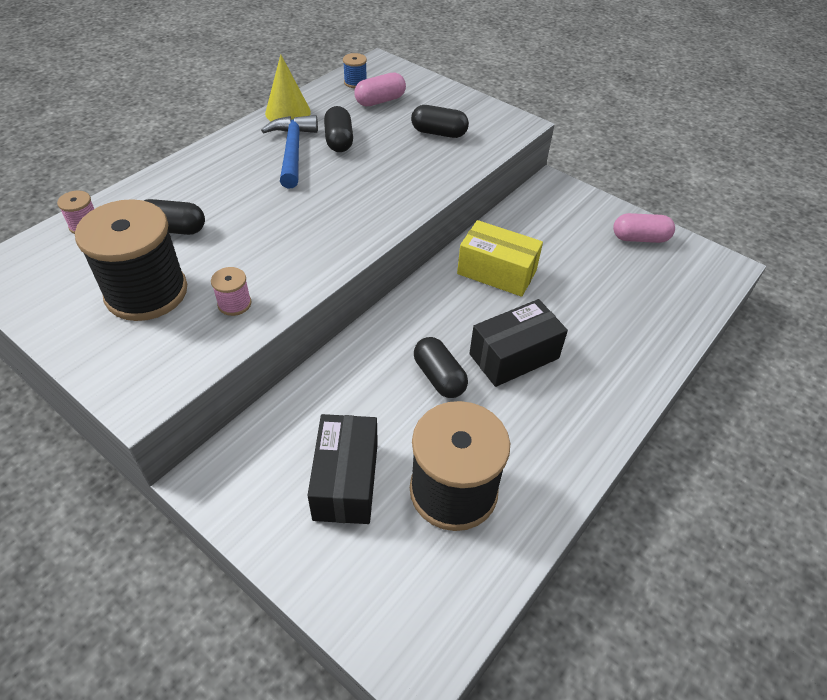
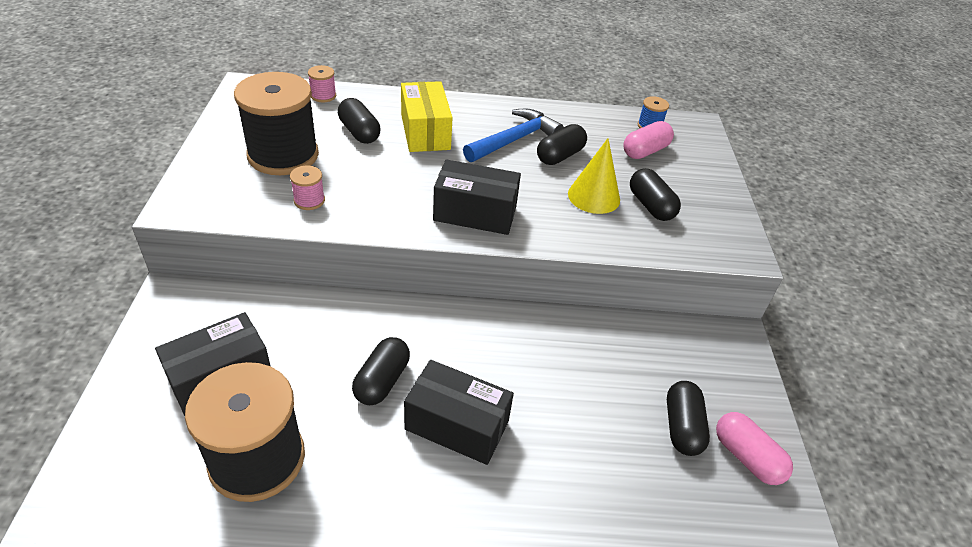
camera: 50 degrees right, 5 degrees down
(288, 112) = (559, 113): yellow cone -> yellow cone (594, 196)
(357, 217) = (475, 213): none -> black box
(380, 101) = (645, 151): pink capsule -> pink capsule turned 60 degrees counterclockwise
(496, 272) = (556, 356): yellow box -> yellow box (425, 132)
(599, 250) = (682, 427): none -> black capsule

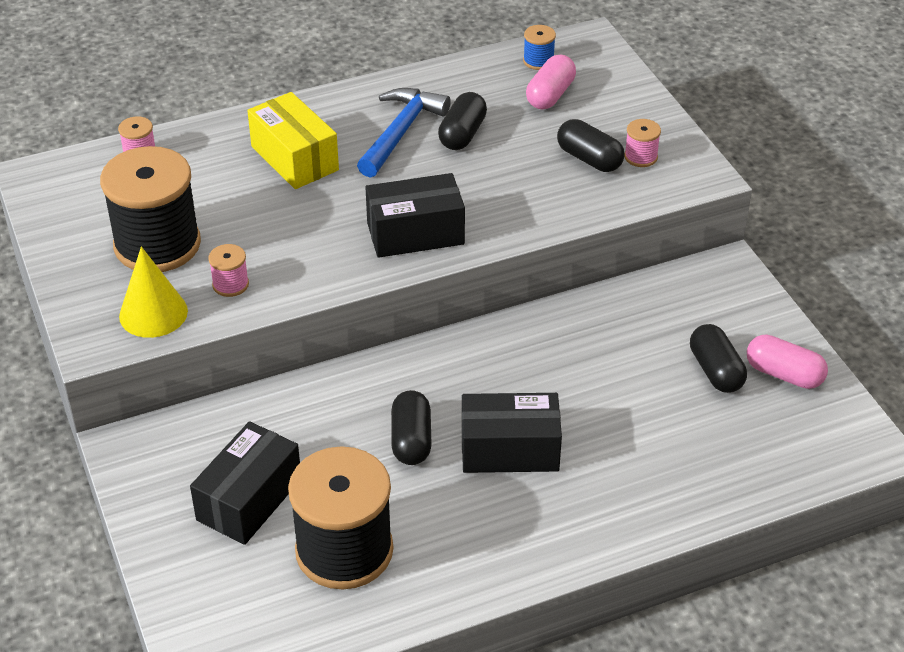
camera: 20 degrees left, 0 degrees up
(359, 132) = (220, 186): black capsule -> none
(594, 196) = (526, 169): yellow cone -> yellow cone (153, 313)
(695, 218) = (641, 157): none -> pink spool

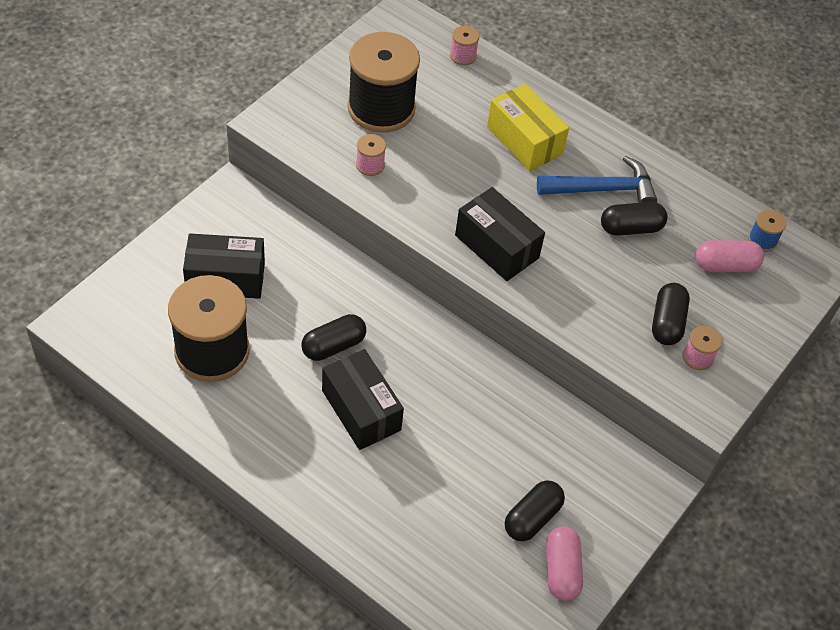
camera: 55 degrees right, 10 degrees up
(153, 313) = (315, 138): yellow cone -> none
(294, 158) = (524, 140): yellow box -> yellow box turned 60 degrees counterclockwise

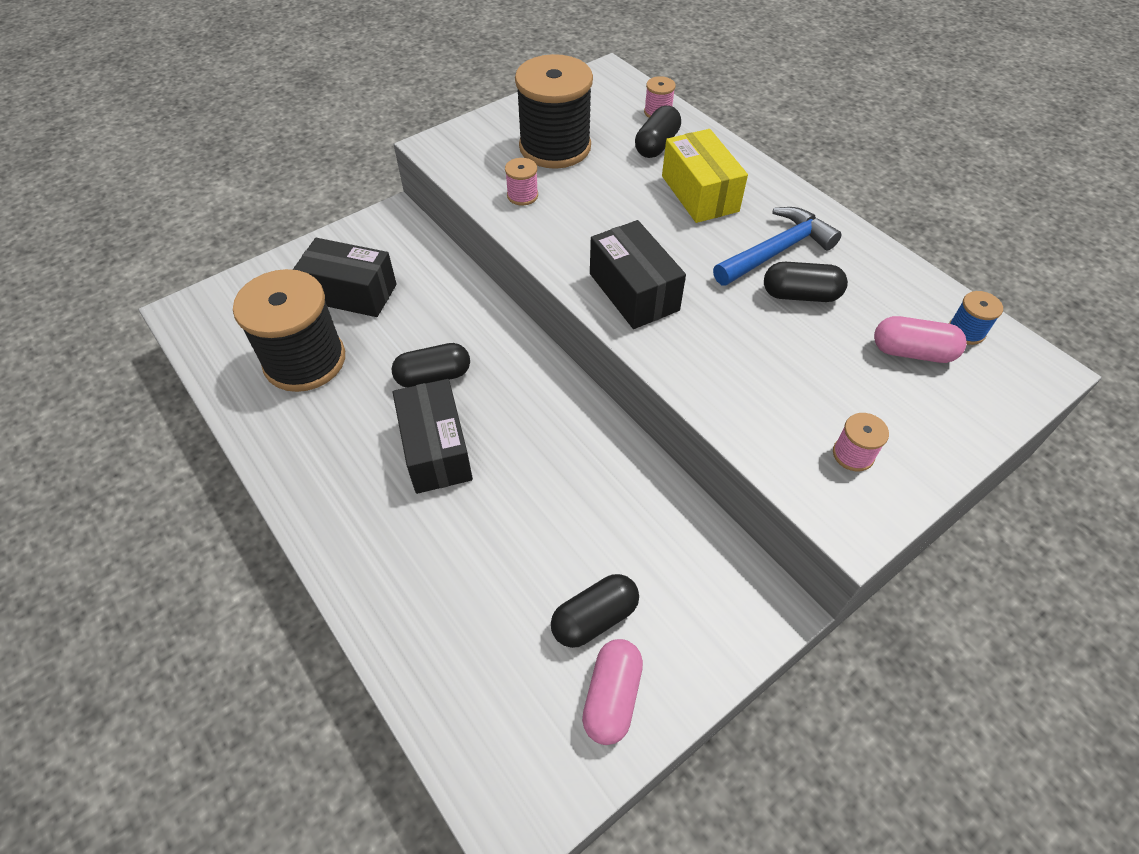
camera: 20 degrees right, 0 degrees up
(602, 189) = (776, 251): blue hammer -> blue hammer turned 45 degrees counterclockwise
(667, 322) = (821, 406): black capsule -> black capsule (657, 145)

